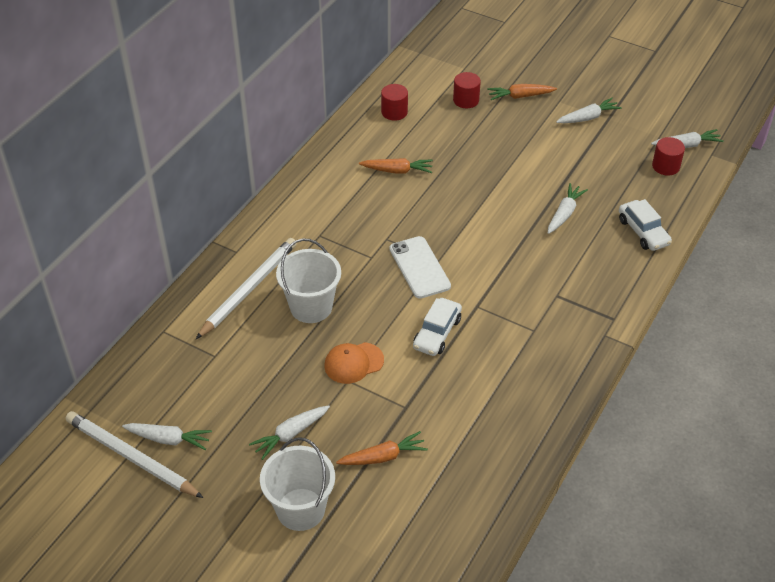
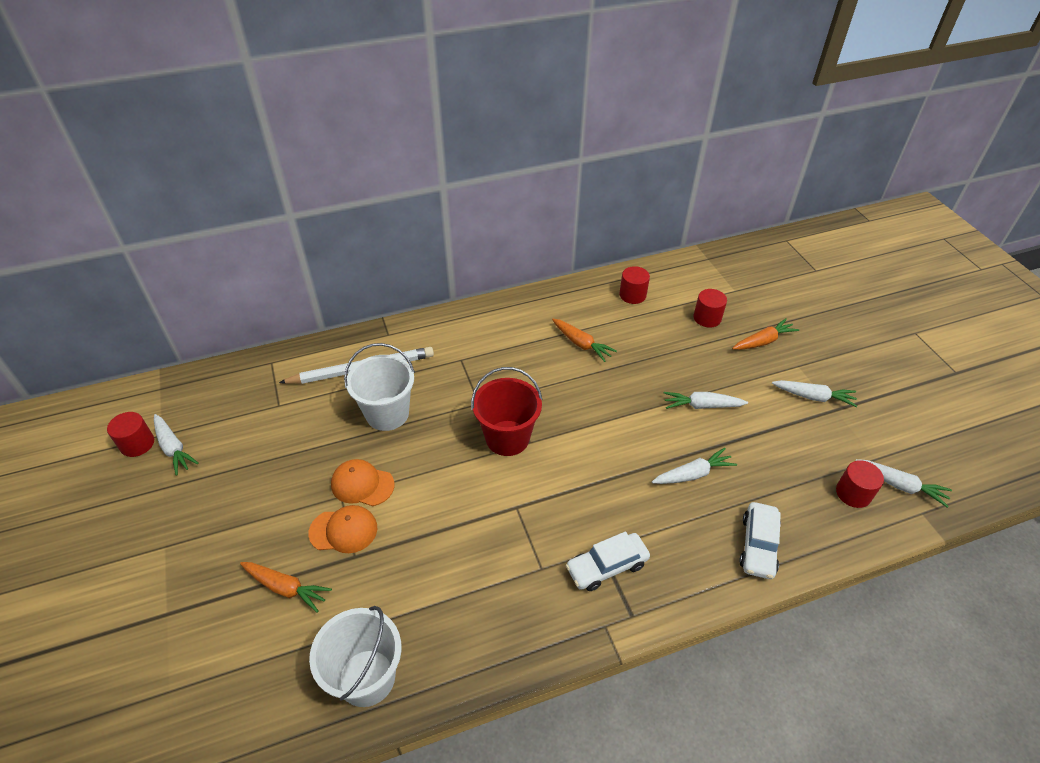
camera: 40 degrees right, 0 degrees up
(132, 457) = (137, 444): white pencil -> red cylinder
(291, 434) = (249, 510): white carrot -> white carrot (702, 406)
(300, 509) = (177, 582): white bucket -> white bucket (367, 677)
(378, 398) = (343, 530): none -> orange cap
(419, 267) = (507, 438): white phone -> red bucket
(437, 333) = (455, 507): white car -> white car (607, 566)
(520, 96) = (763, 341): orange carrot -> orange carrot turned 120 degrees clockwise

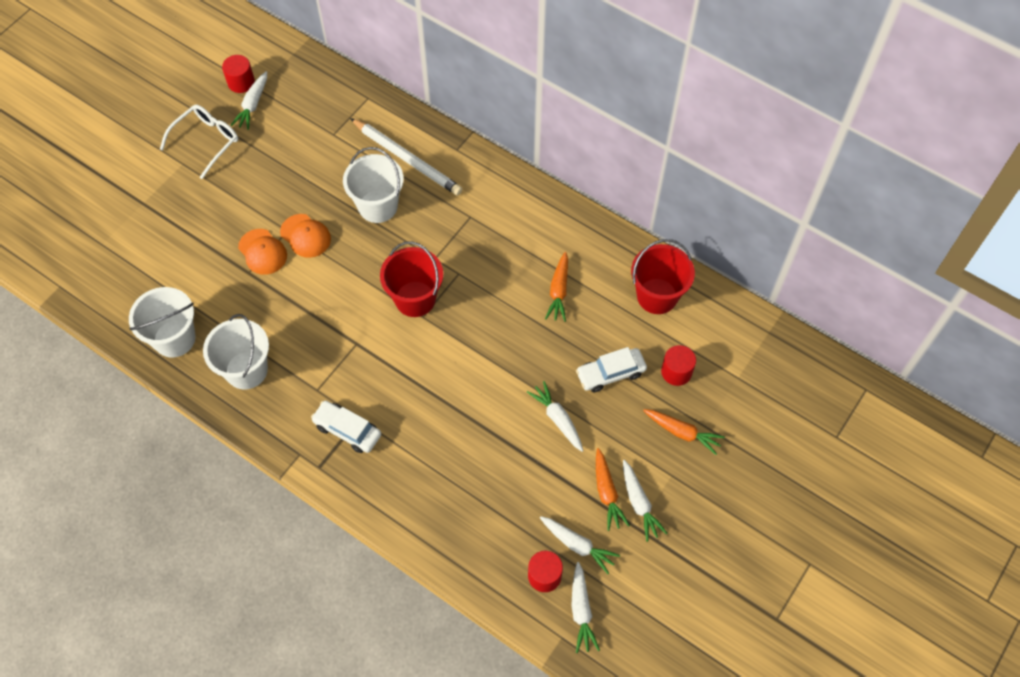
camera: 55 degrees right, 15 degrees up
(165, 510) = (206, 141): none -> white glasses
(286, 588) = (201, 251): orange carrot -> orange carrot (607, 493)
(362, 484) = (305, 236): orange cap -> orange cap turned 150 degrees clockwise
(467, 623) = (246, 370): none -> white bucket
(632, 295) = (657, 296): red cylinder -> red bucket
(693, 474) = (476, 446): white carrot -> white carrot (577, 545)
(758, 545) = (438, 524): white car -> white car (610, 373)

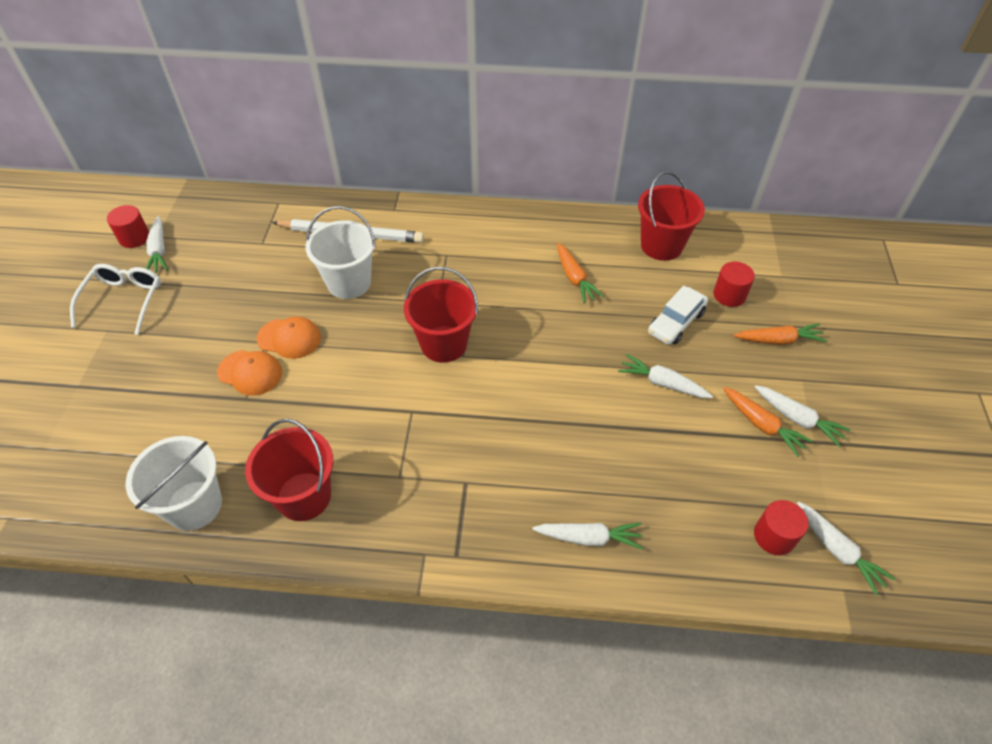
camera: 30 degrees left, 10 degrees down
(246, 370) = (304, 496): white bucket -> red bucket
(347, 430) = (461, 500): white car -> none
(577, 545) = (778, 488): white carrot -> white carrot (588, 538)

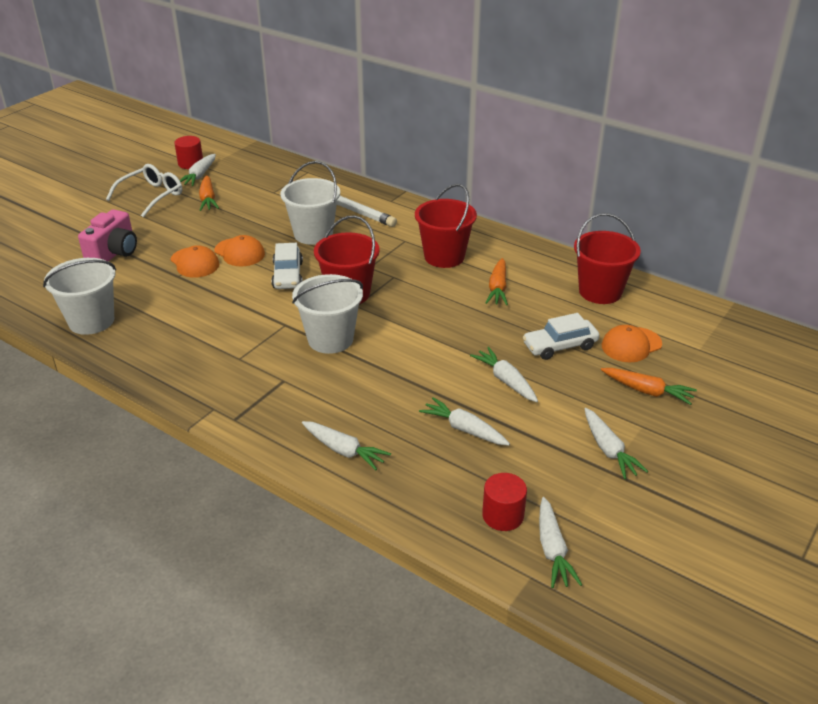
camera: 30 degrees right, 15 degrees down
(144, 399) = (114, 253): none -> pink camera
(304, 496) = (164, 344): red bucket -> red bucket (444, 256)
(364, 347) = (287, 275): none -> white car
(471, 409) = (330, 339): none -> white bucket
(671, 457) = (464, 429): none -> white carrot
(729, 295) = (631, 345): red cylinder -> orange cap
(761, 425) = (569, 440): orange carrot -> orange carrot (208, 199)

